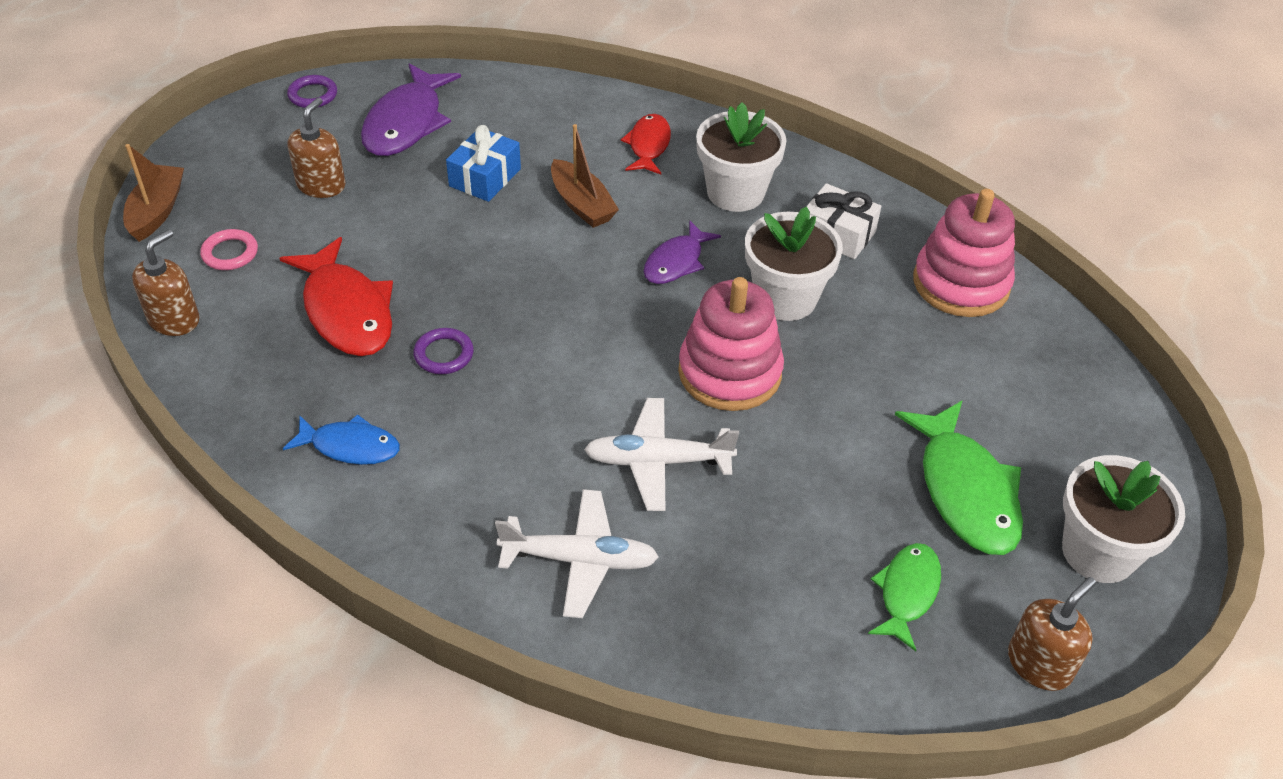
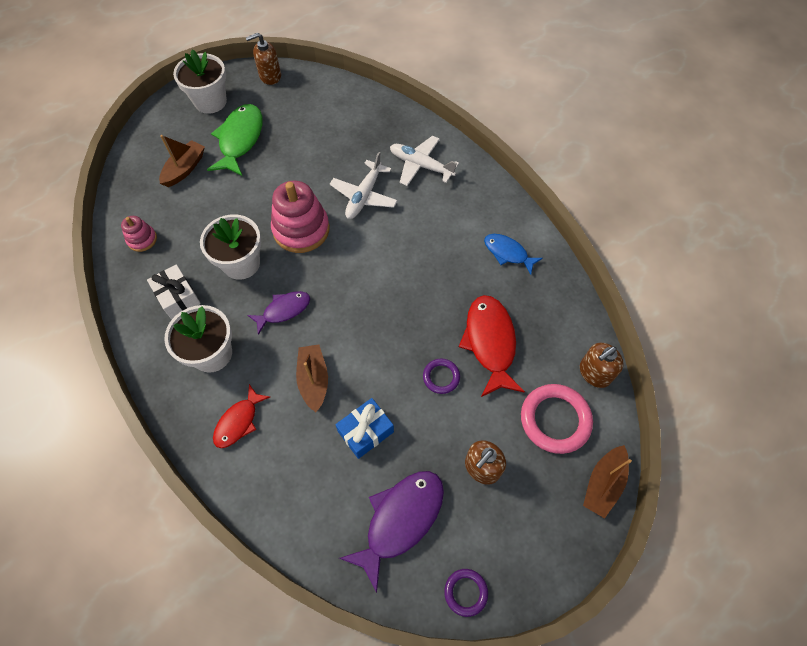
camera: 155 degrees left, 15 degrees up
(230, 253) = (555, 420): pink ring -> pink ring, size x1.85
(444, 354) = (443, 292): purple ring -> purple ring (441, 377)
(657, 462) = (364, 196): white plane -> white plane turned 90 degrees clockwise
(907, 592) = (297, 112): green fish -> none
(961, 283) = (142, 239): pink stacking toy -> pink stacking toy, size x0.51
(1008, 404) = (185, 169): none -> brown boat

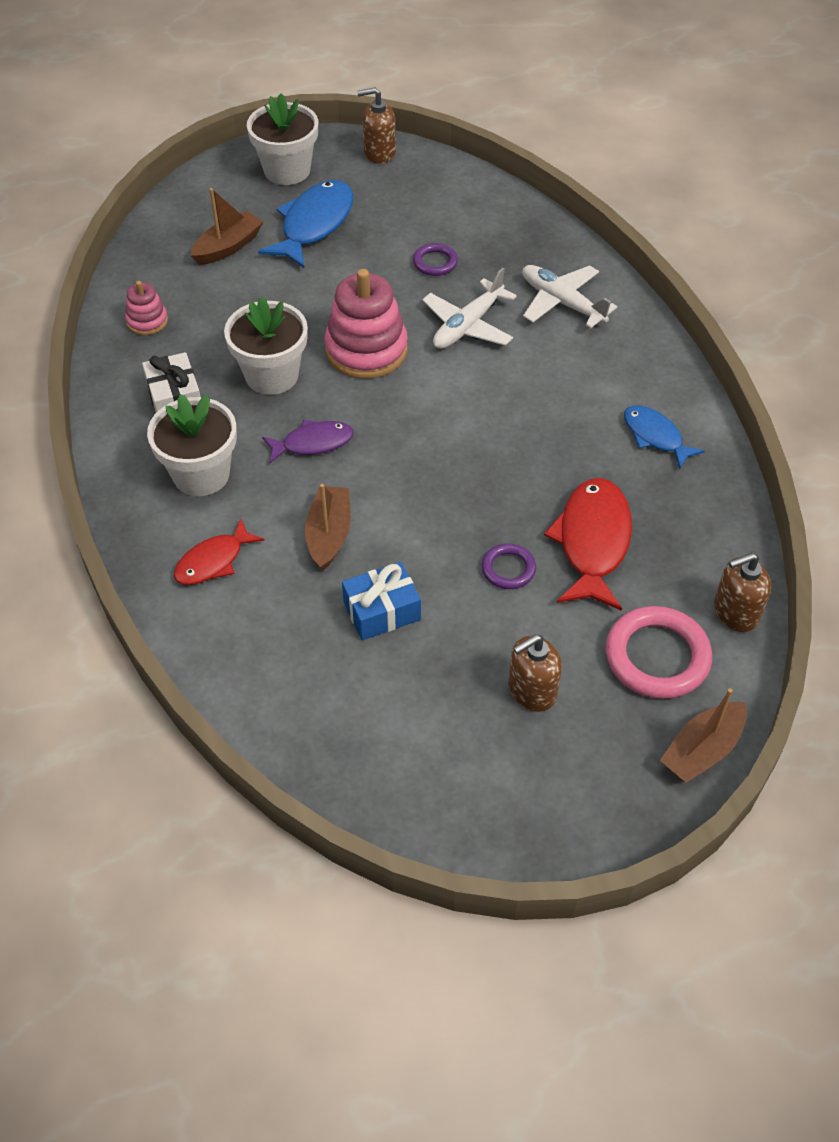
camera: 15 degrees right, 10 degrees down
(240, 140) = (314, 225): green fish -> blue fish
(400, 520) = (397, 725): purple fish -> none
(465, 592) = (461, 831): purple ring -> purple ring (435, 262)

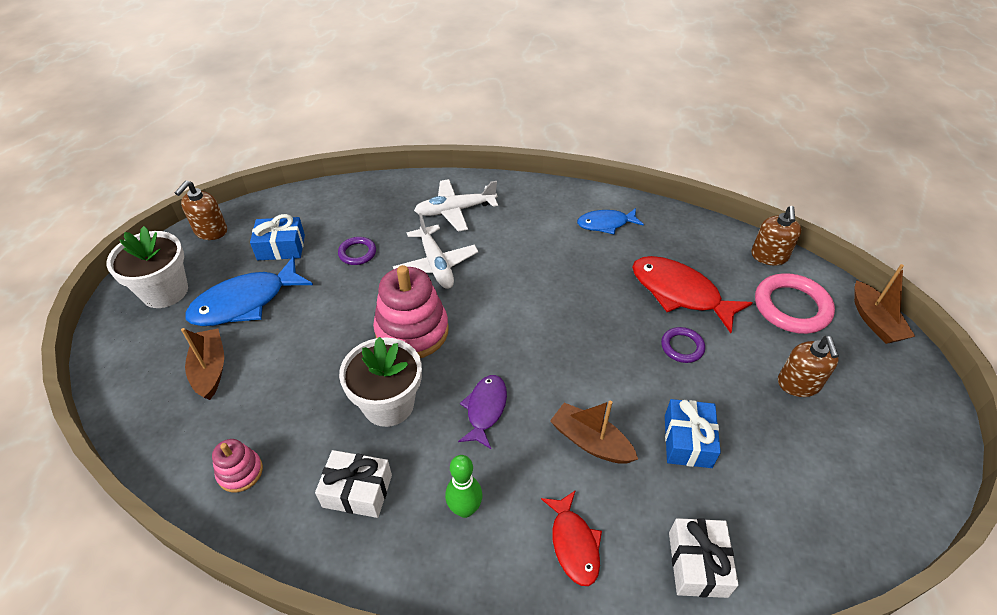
camera: 60 degrees left, 5 degrees down
(201, 474) = (465, 509): white flower pot -> green bowling pin
(247, 658) = (697, 564): none -> white gift
(314, 225) = (245, 302): blue fish -> blue fish turned 90 degrees counterclockwise
(398, 208) = (281, 247): none -> blue gift

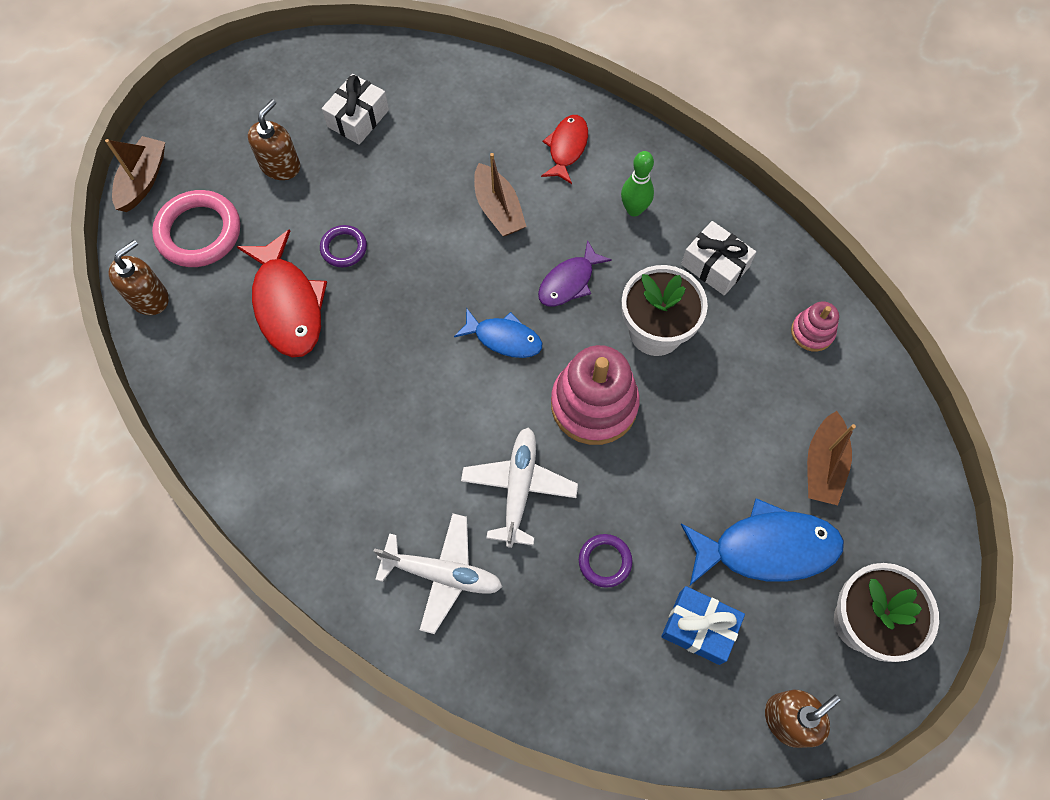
camera: 150 degrees left, 20 degrees up
(606, 224) = (276, 442): blue fish -> blue fish (504, 338)
(687, 441) = (419, 170): blue gift -> none
(697, 564) = (490, 96): white gift -> white gift (358, 118)

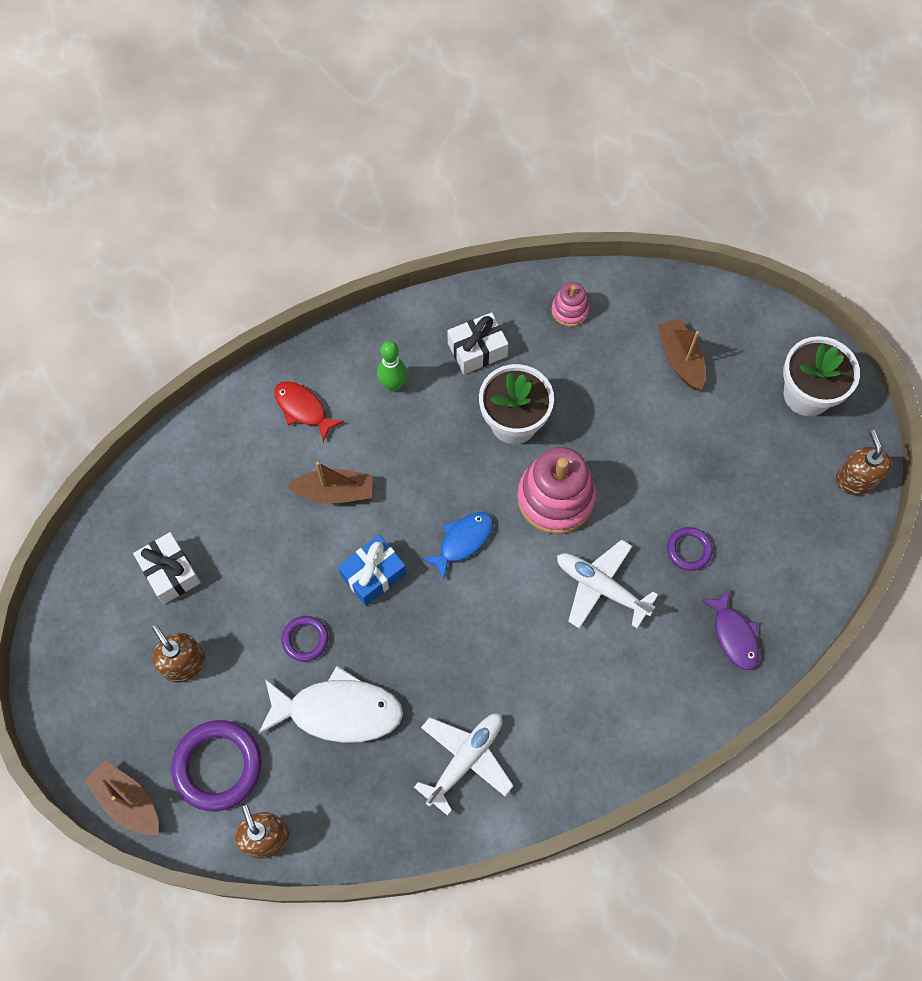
camera: 65 degrees left, 0 degrees up
(199, 232) = (218, 766): pink ring -> purple ring
(288, 304) = (338, 711): red fish -> white fish
(443, 574) = (647, 677): white plane -> white plane (465, 759)
(569, 282) = (435, 466): purple fish -> purple fish (734, 635)
(699, 628) = (767, 507): blue gift -> blue gift (373, 574)
(766, 548) = (726, 431): blue fish -> none
(823, 465) = (680, 359): brown boat -> brown boat turned 150 degrees counterclockwise

